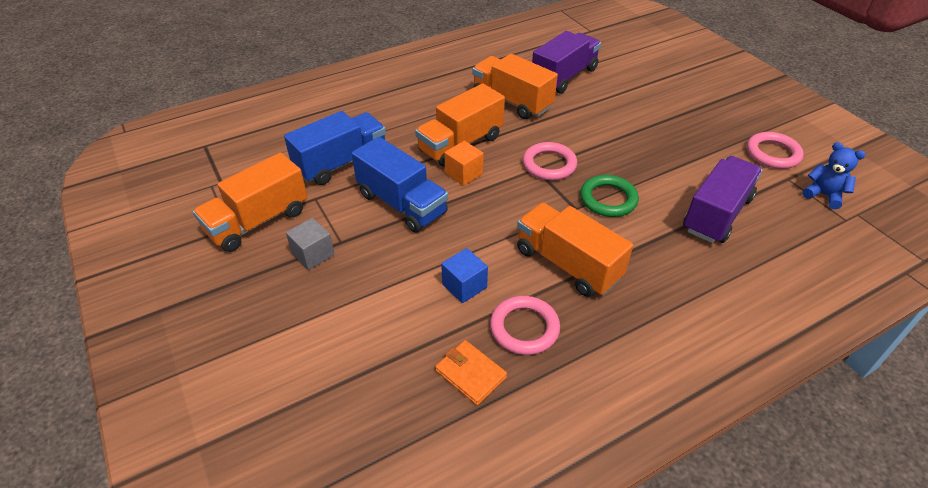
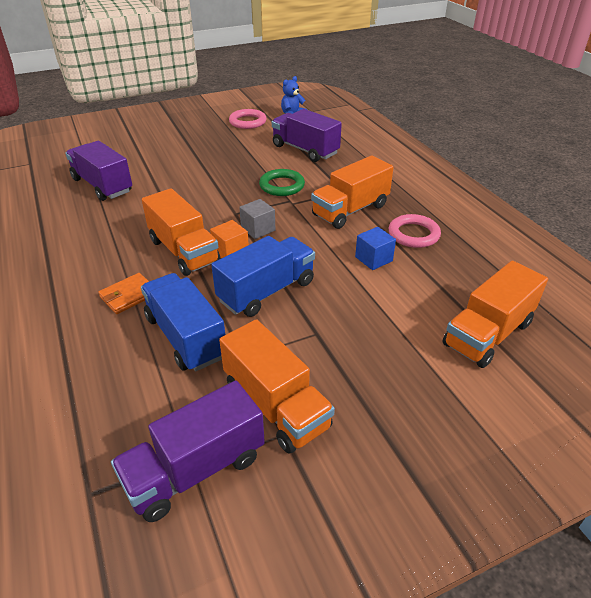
camera: 85 degrees left, 5 degrees down
(209, 187) = (195, 469): none -> purple truck
(313, 254) = (333, 353): grey cube -> grey cube (258, 229)
(470, 374) = (459, 260): orange wallet -> orange wallet (129, 295)
(512, 101) = (127, 217): orange truck -> orange truck (488, 334)
(549, 164) = (232, 206): pink ring -> none

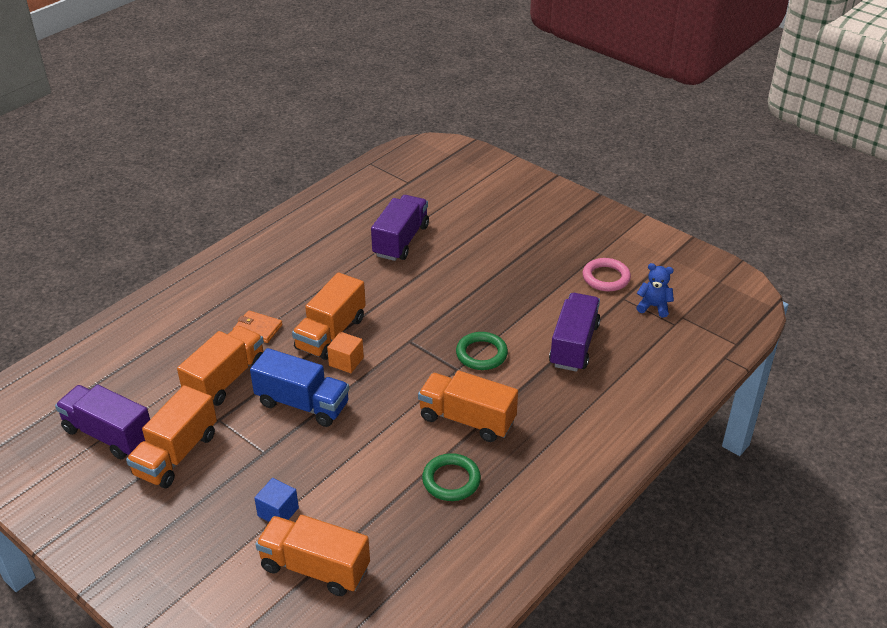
camera: 65 degrees right, 0 degrees up
(185, 337) = (226, 379): blue truck -> orange truck
(258, 229) = (391, 365): grey cube -> none
(373, 259) = (389, 460): blue cube -> blue cube (278, 512)
(413, 234) = (451, 480): pink ring -> green ring

